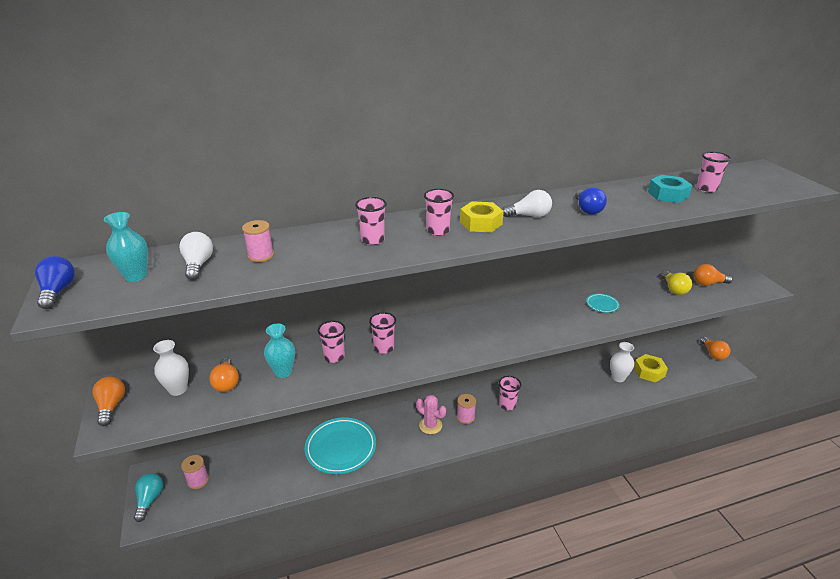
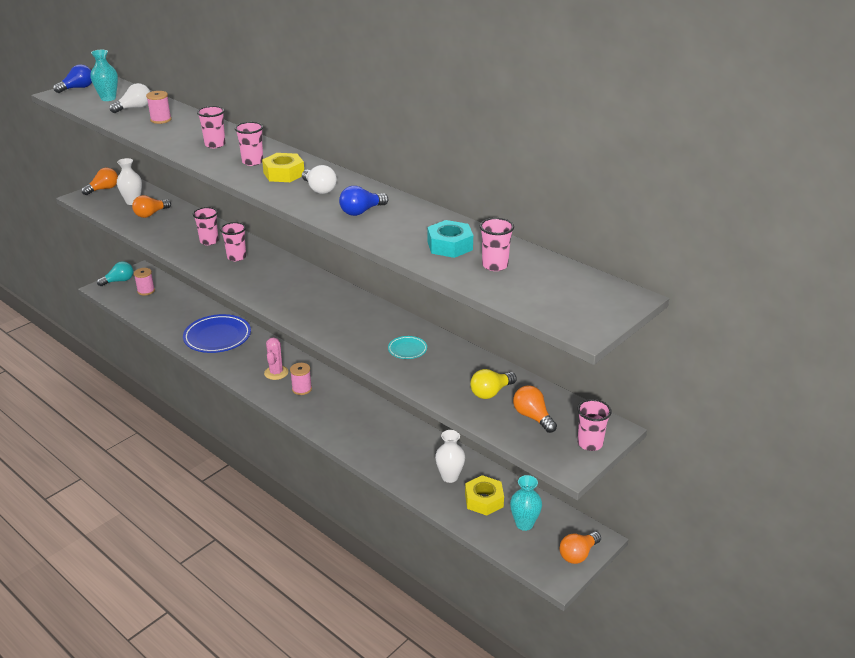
camera: 60 degrees right, 0 degrees up
(283, 372) = (176, 229): turquoise vase -> turquoise vase (524, 524)
(341, 448) = (217, 337): turquoise plate -> blue plate
(507, 405) = (339, 409): pink cup -> pink cup (590, 443)

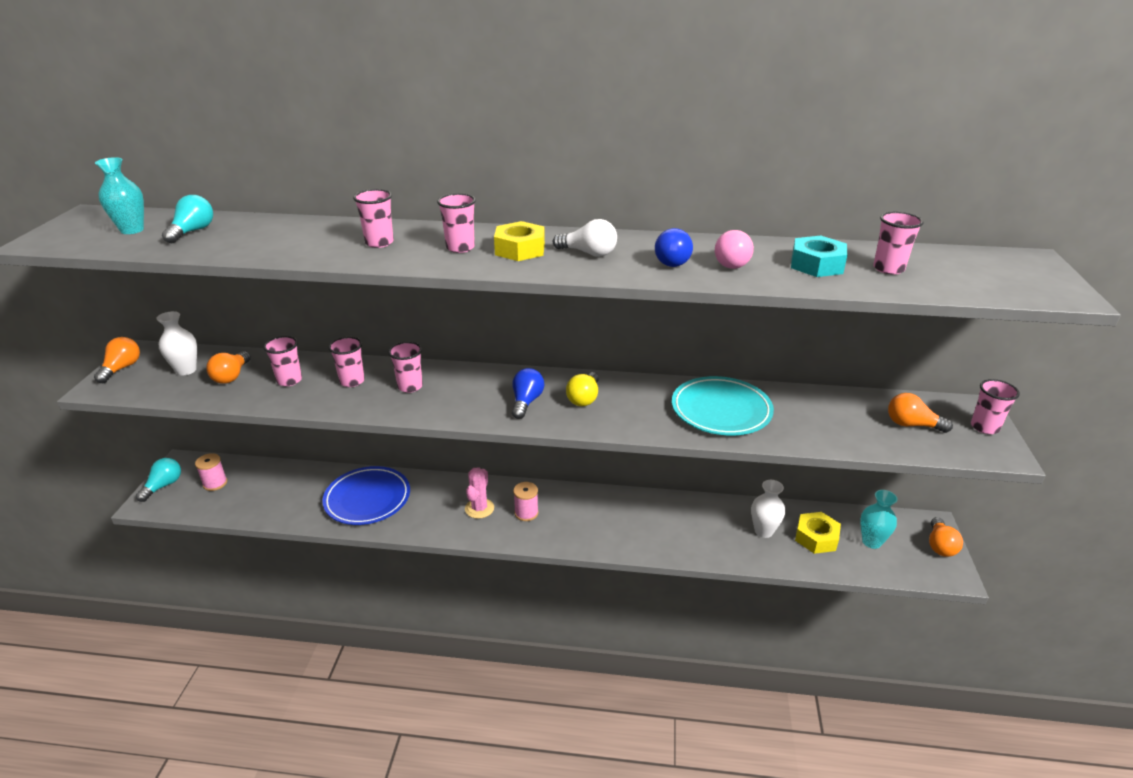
camera: 35 degrees left, 0 degrees up
(77, 88) = (60, 229): blue light bulb -> blue light bulb (526, 402)
(134, 108) = (192, 231): white light bulb -> turquoise light bulb
(161, 120) = (255, 235): pink spool -> none
(177, 228) = (289, 380): none -> pink cup
(276, 373) = (479, 508): pink cactus -> pink cactus turned 45 degrees clockwise
(396, 225) = (732, 262): none -> pink light bulb
(407, 349) = (721, 410): turquoise plate -> turquoise plate, size x2.17
(491, 392) = (848, 418): yellow light bulb -> yellow light bulb (584, 398)

